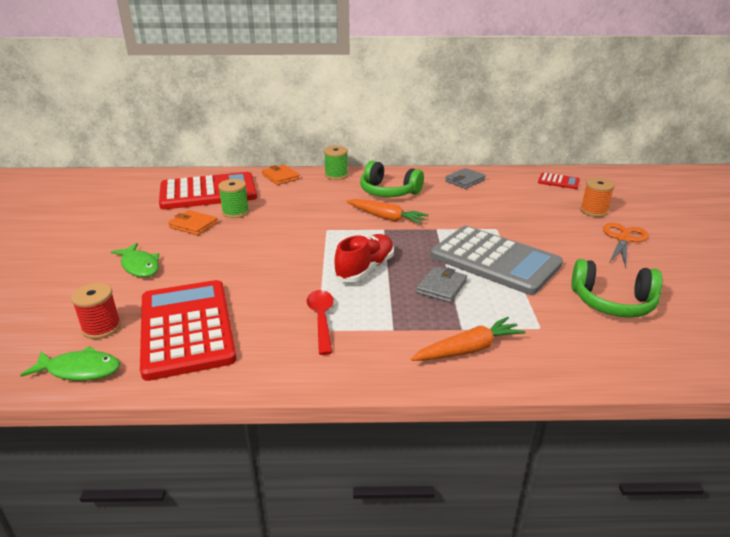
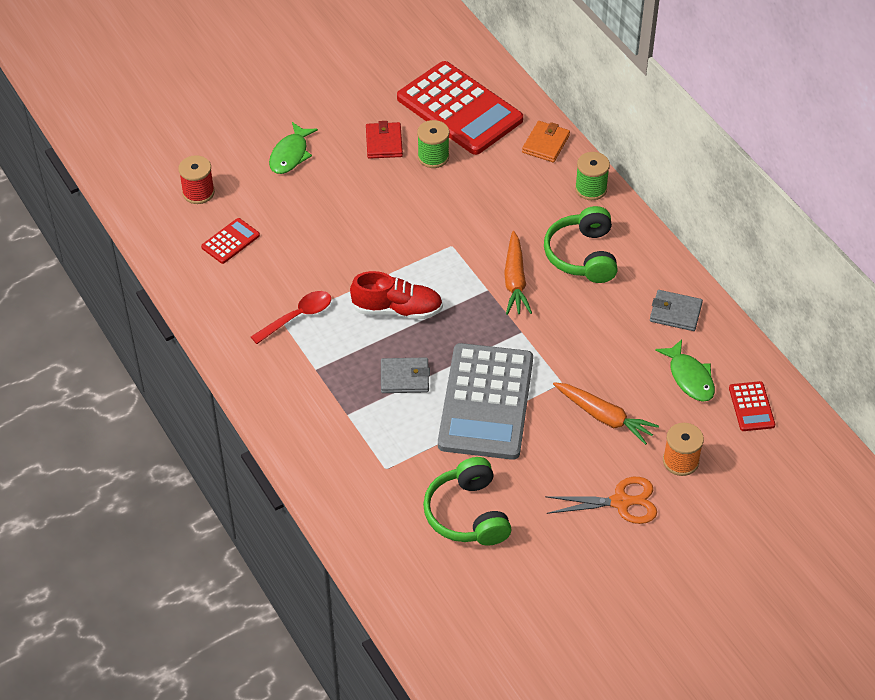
camera: 60 degrees right, 20 degrees up
(80, 370) = (150, 215): green fish -> green fish (689, 377)
(186, 328) = (230, 241): red calculator -> red calculator, size x0.43
(193, 225) = (384, 143): orange wallet -> red wallet
(468, 349) = (320, 428): orange carrot -> orange carrot (604, 417)

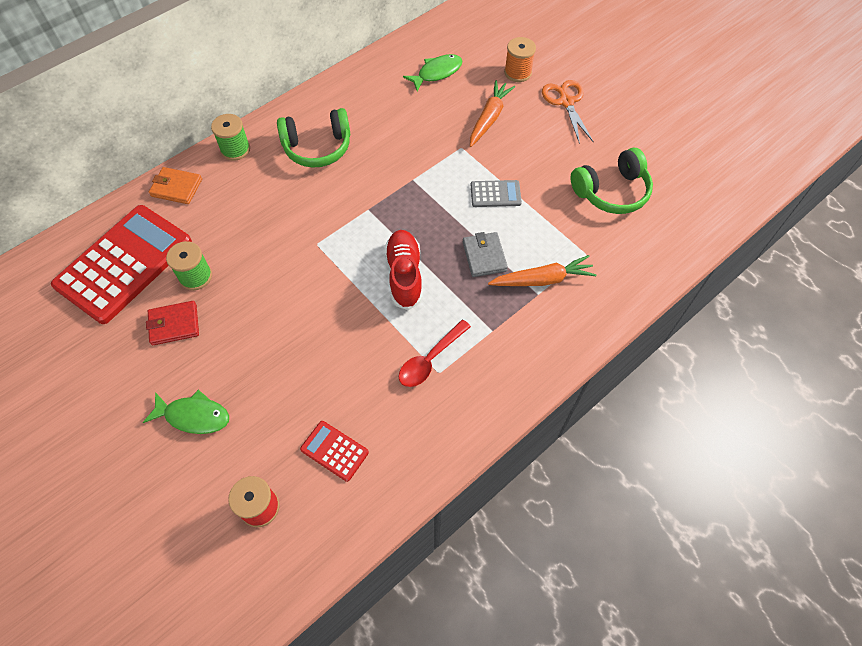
camera: 100 degrees left, 10 degrees up
(297, 317) = (430, 359): red spoon -> red spoon turned 90 degrees counterclockwise
(486, 402) = (495, 194): grey calculator -> grey calculator, size x0.43
(515, 280) = (354, 190): orange carrot -> orange carrot (542, 279)
(675, 313) = (373, 85): grey wallet -> none
(751, 407) = (456, 39): red calculator -> none

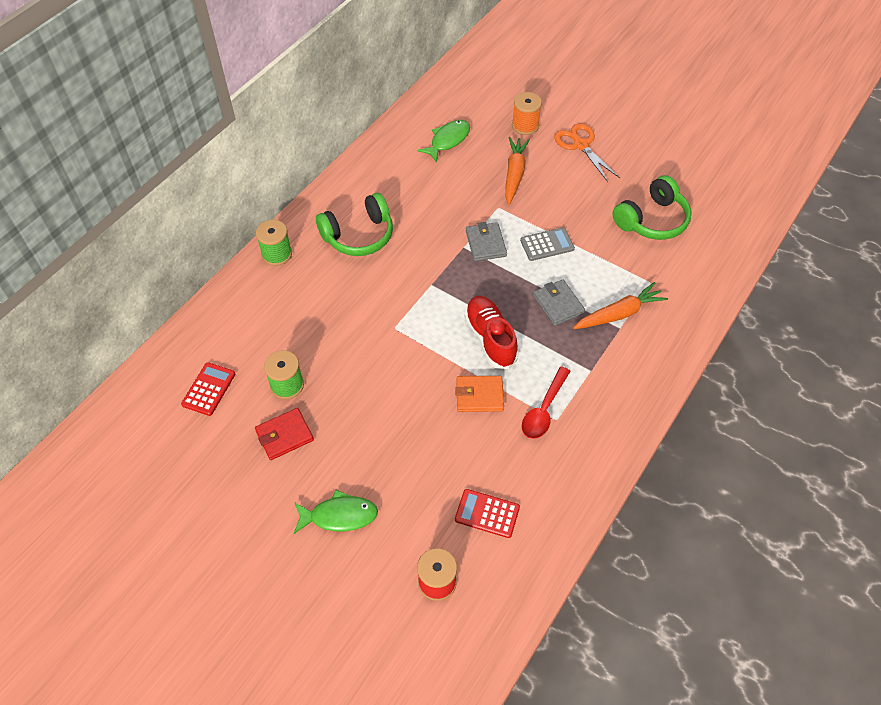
camera: 15 degrees left, 5 degrees down
(124, 263) = (209, 389): red calculator -> red calculator, size x0.43
(176, 188) = (232, 304): orange wallet -> orange wallet (479, 395)
(435, 180) = (485, 244): none -> grey wallet

